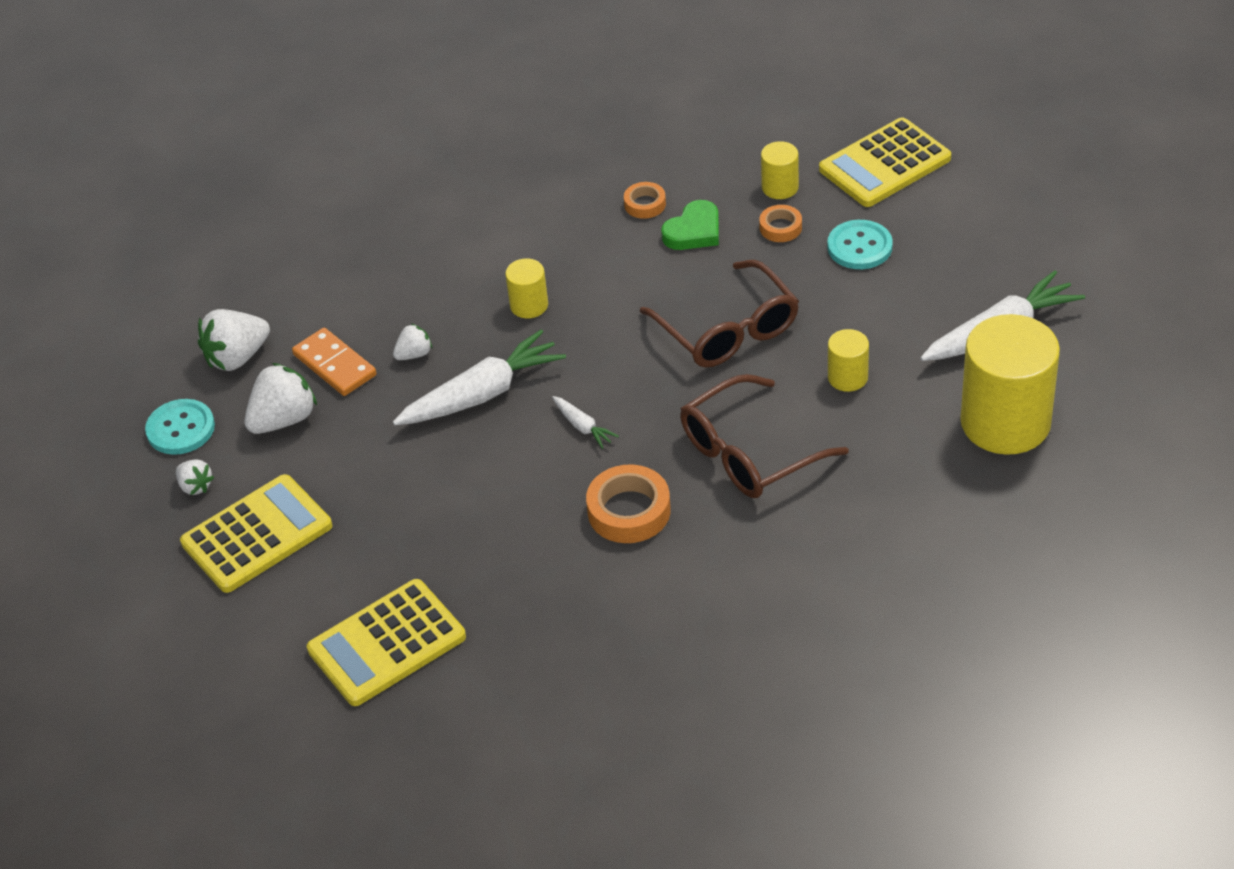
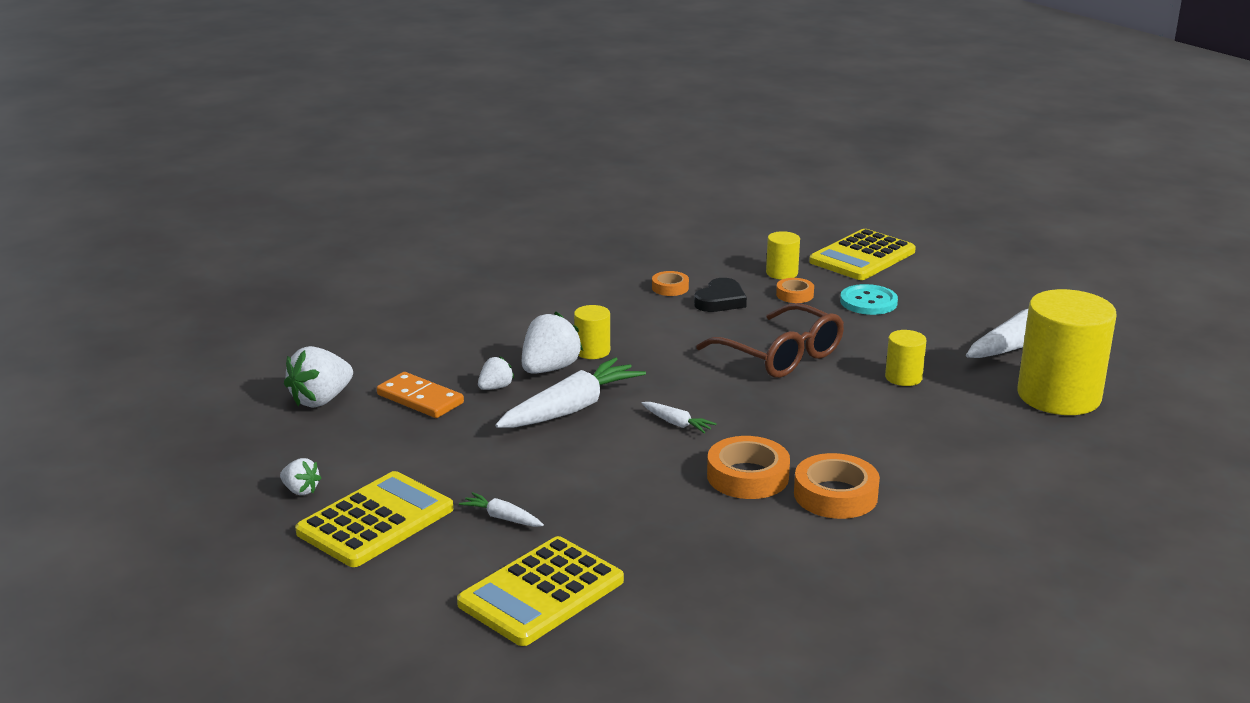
camera: 15 degrees left, 20 degrees down
(180, 429) = (275, 451): turquoise button -> none
(284, 419) = (380, 438): white strawberry -> white strawberry (549, 369)
(375, 543) = (502, 518): none -> white carrot
(694, 231) = (720, 300): green heart -> black heart
(707, 546) = (835, 495): none -> orange tape
(749, 453) = (841, 430): brown glasses -> none

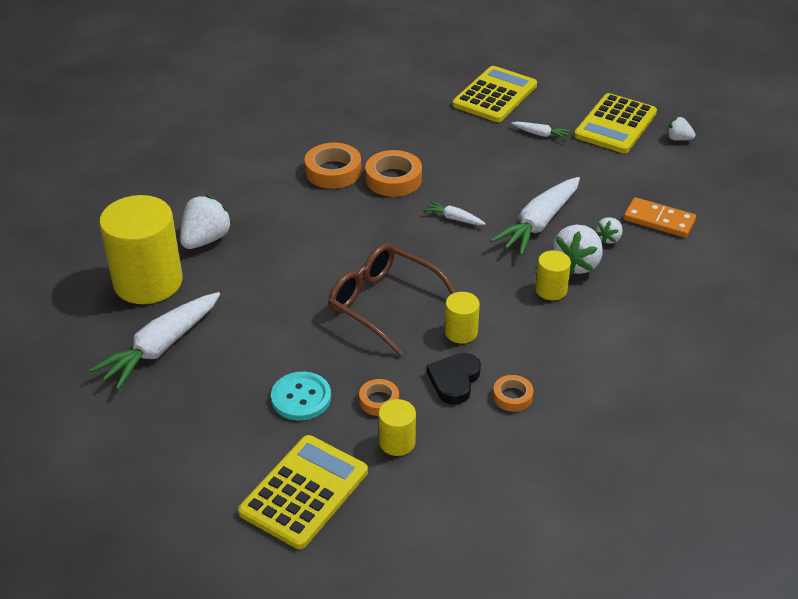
camera: 170 degrees right, 15 degrees up
(321, 400) = (732, 211): white strawberry -> white strawberry (206, 240)
(903, 377) = (276, 289): yellow cylinder -> yellow cylinder (461, 332)

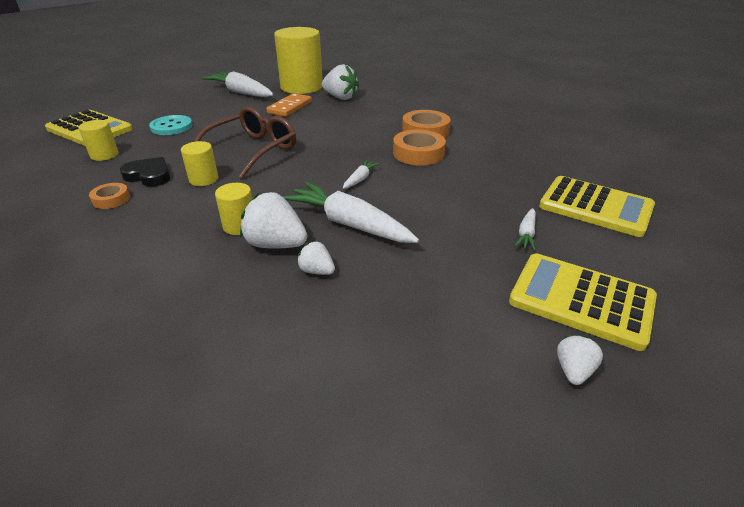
camera: 90 degrees right, 5 degrees down
(379, 401) = (149, 149): orange tape -> none
(659, 220) = (350, 320): orange domino -> orange domino (290, 107)

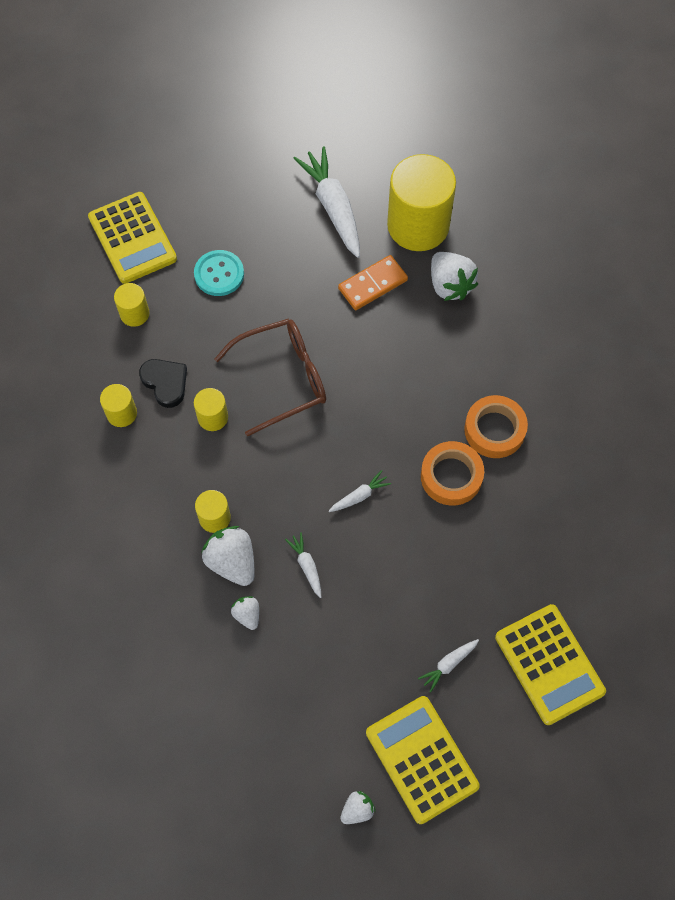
camera: 30 degrees right, 30 degrees up
(111, 199) = (121, 413): orange tape -> yellow cylinder
(349, 224) = (306, 566): white carrot -> white carrot, size x0.47

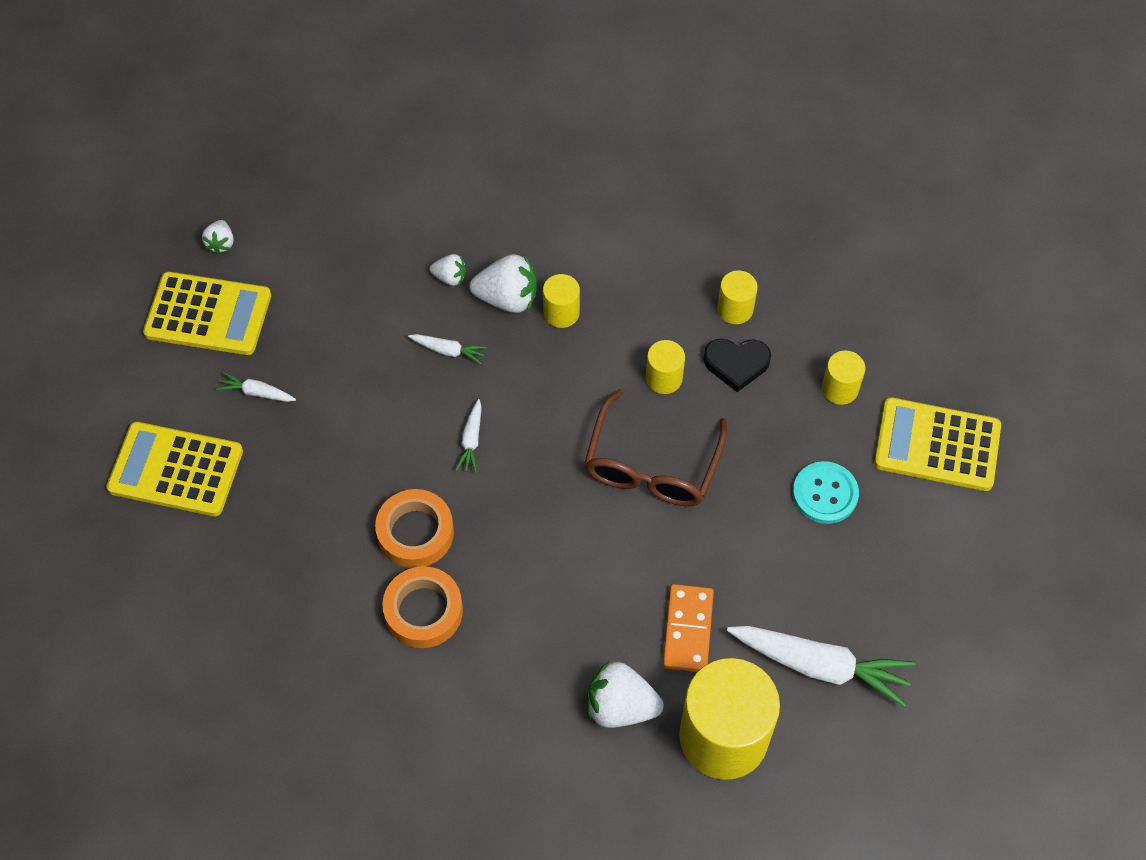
camera: 130 degrees right, 5 degrees down
(448, 664) = (257, 392): white carrot -> white carrot turned 75 degrees counterclockwise

